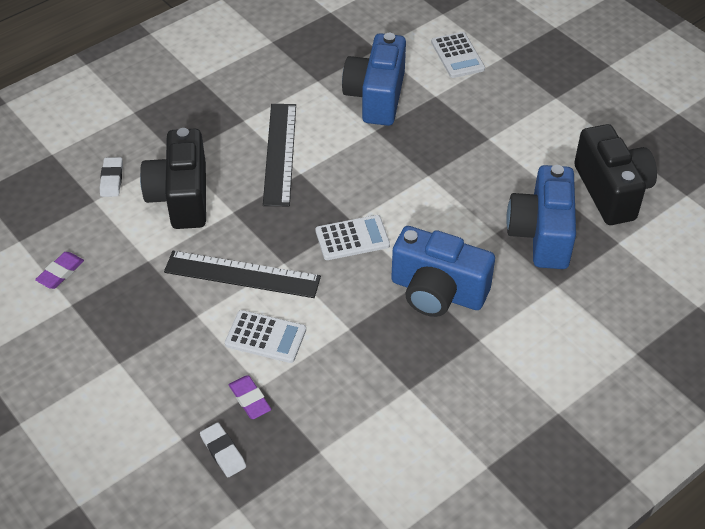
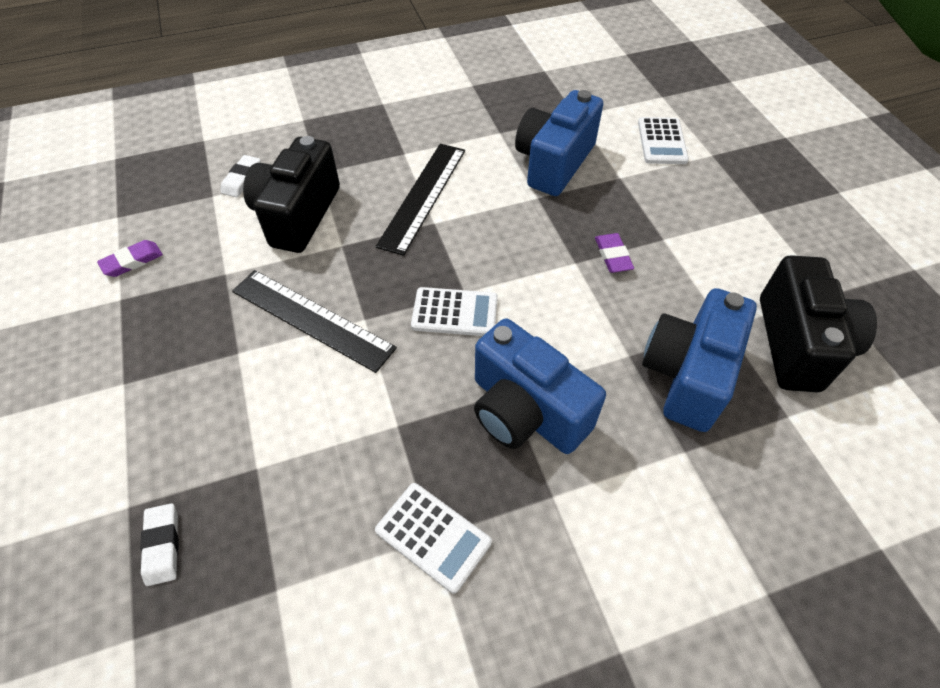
camera: 20 degrees right, 5 degrees up
(250, 399) = (234, 482): purple eraser -> purple eraser (613, 256)
(265, 337) = (296, 404): white calculator -> white calculator (433, 536)

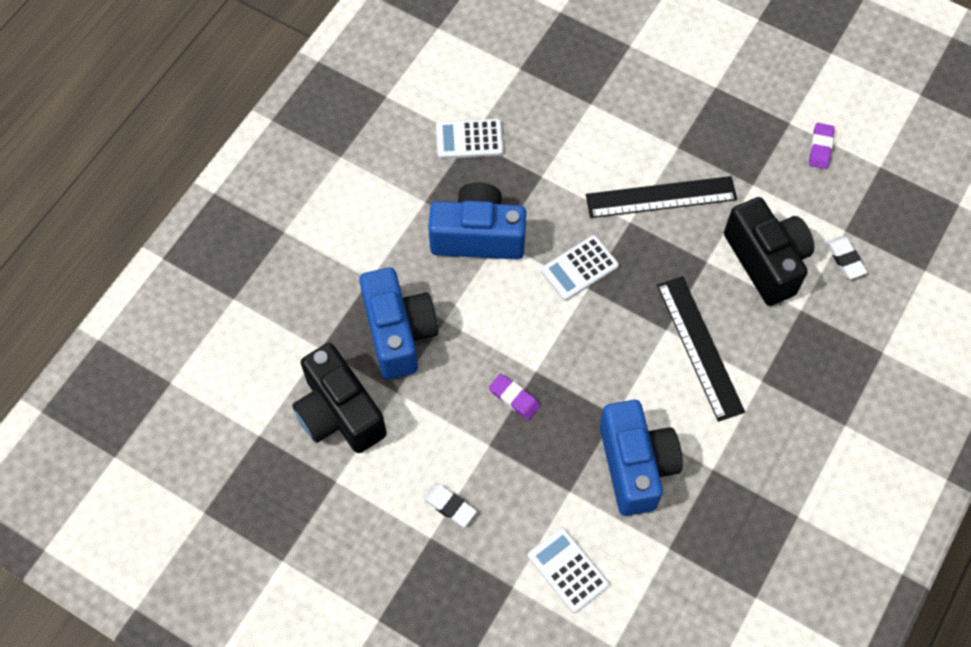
camera: 140 degrees right, 10 degrees up
(162, 545) = (592, 45): white eraser -> white eraser (449, 506)

